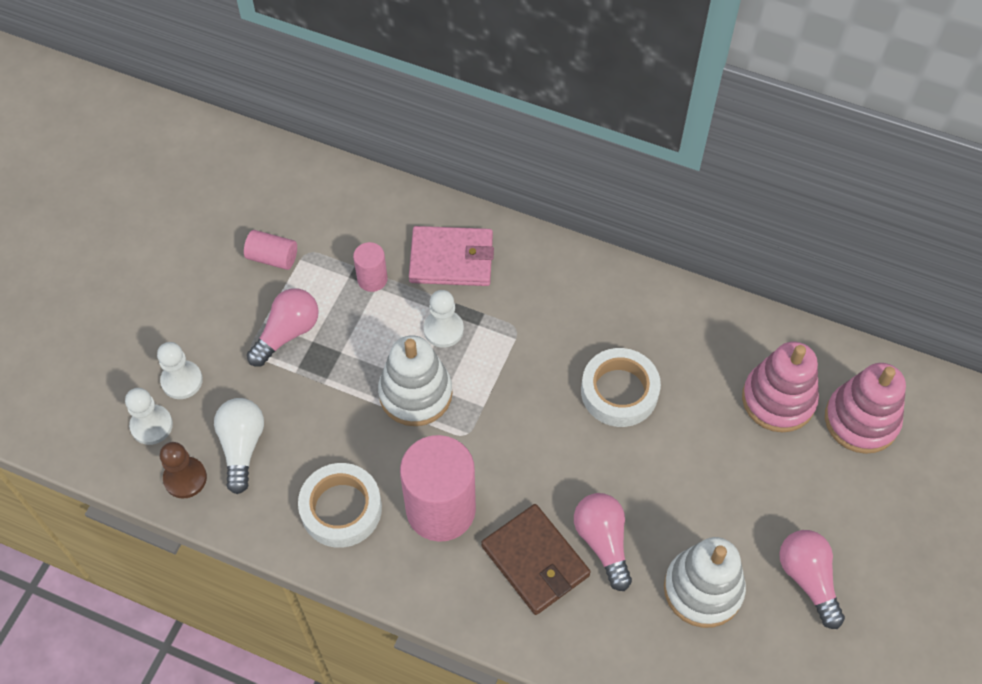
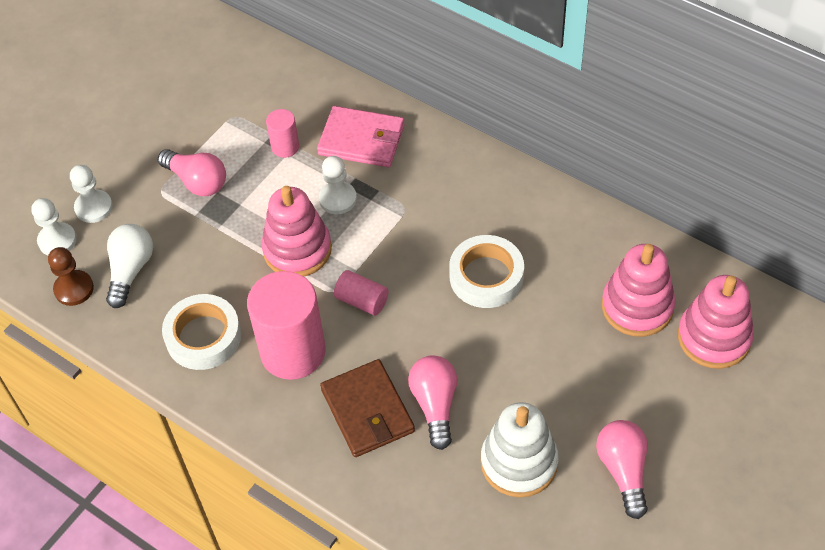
camera: 15 degrees right, 5 degrees down
(272, 257) = (201, 116): pink cylinder -> pink cylinder (362, 301)
(287, 333) = (197, 181): pink light bulb -> pink light bulb turned 75 degrees clockwise
(415, 393) = (297, 249): white stacking toy -> pink stacking toy

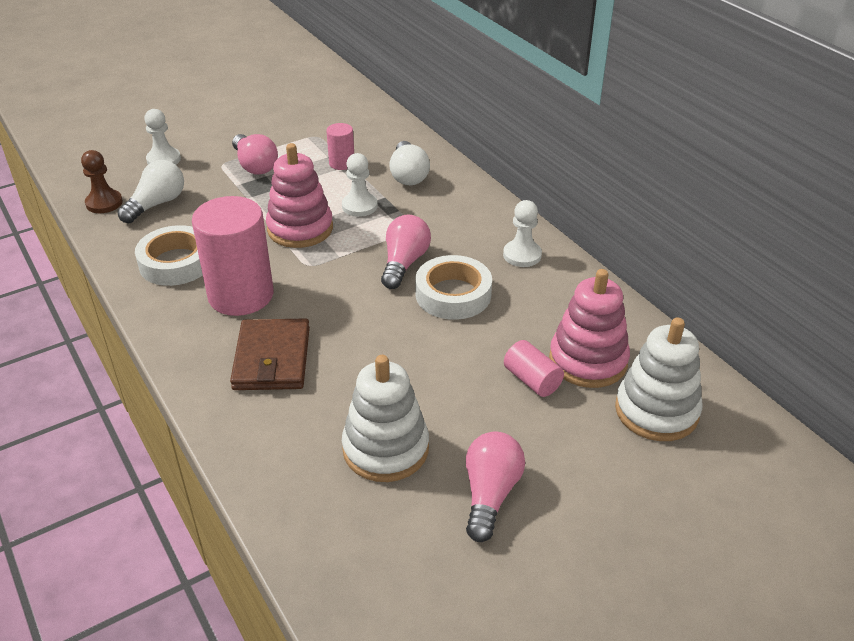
camera: 20 degrees right, 15 degrees down
(57, 240) = (119, 171): white pawn -> white pawn (522, 255)
(361, 140) = (408, 175): pink wallet -> white light bulb
(362, 301) = (328, 278): pink cylinder -> pink cylinder (532, 380)
(435, 405) = (337, 374): pink light bulb -> pink light bulb (404, 263)
(714, 337) = (656, 411): pink stacking toy -> white stacking toy

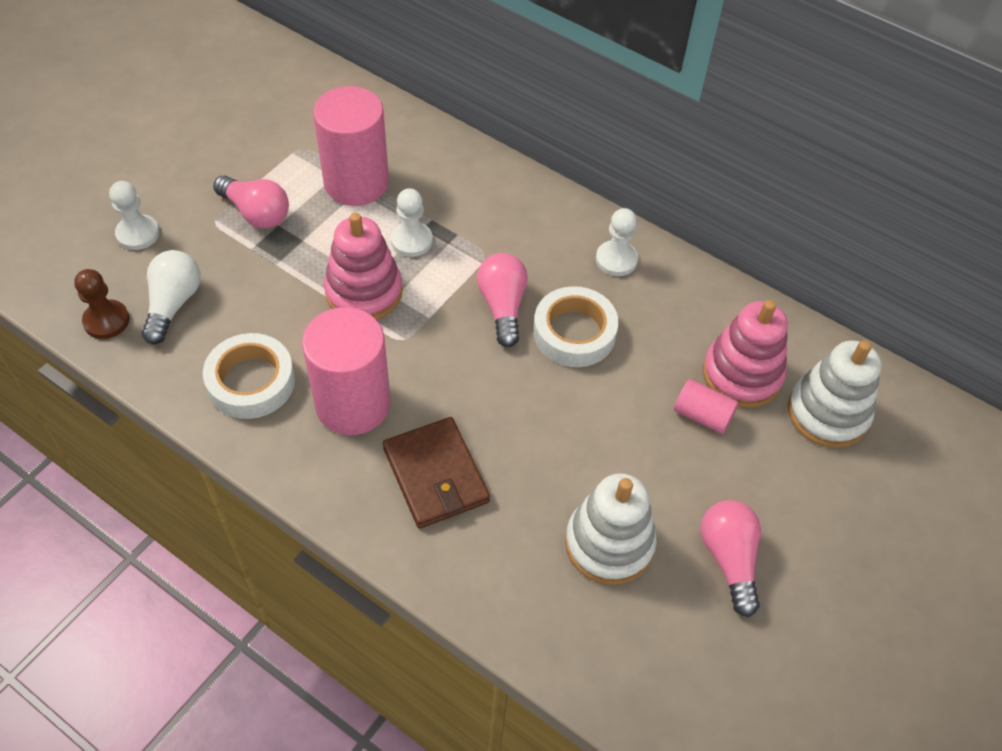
camera: 25 degrees left, 15 degrees up
(342, 163) = (356, 183): pink cylinder -> pink cylinder, size x2.09
(408, 175) = (440, 181): white light bulb -> none

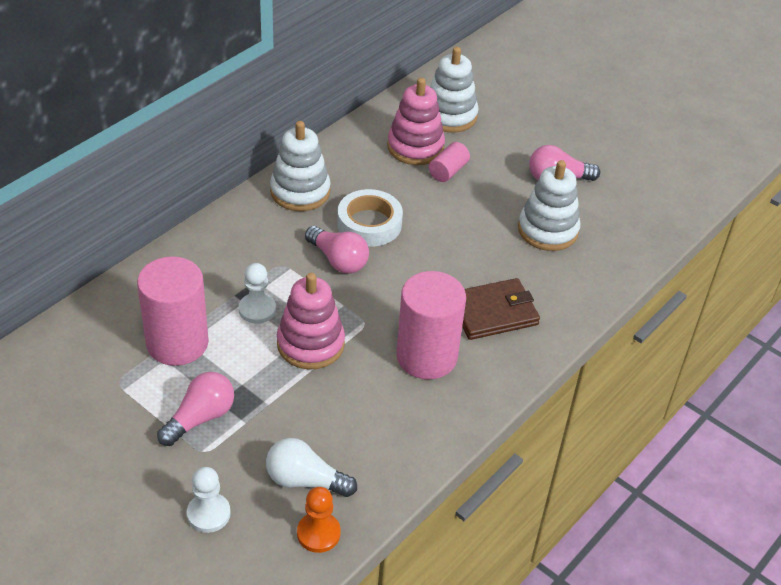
camera: 85 degrees left, 10 degrees down
(106, 321) = (318, 533): brown pawn -> orange pawn
(251, 382) = (399, 422): white tape -> none
(503, 306) = (338, 260): pink light bulb -> pink light bulb turned 135 degrees counterclockwise
(616, 260) = (300, 191): white pawn -> white stacking toy

